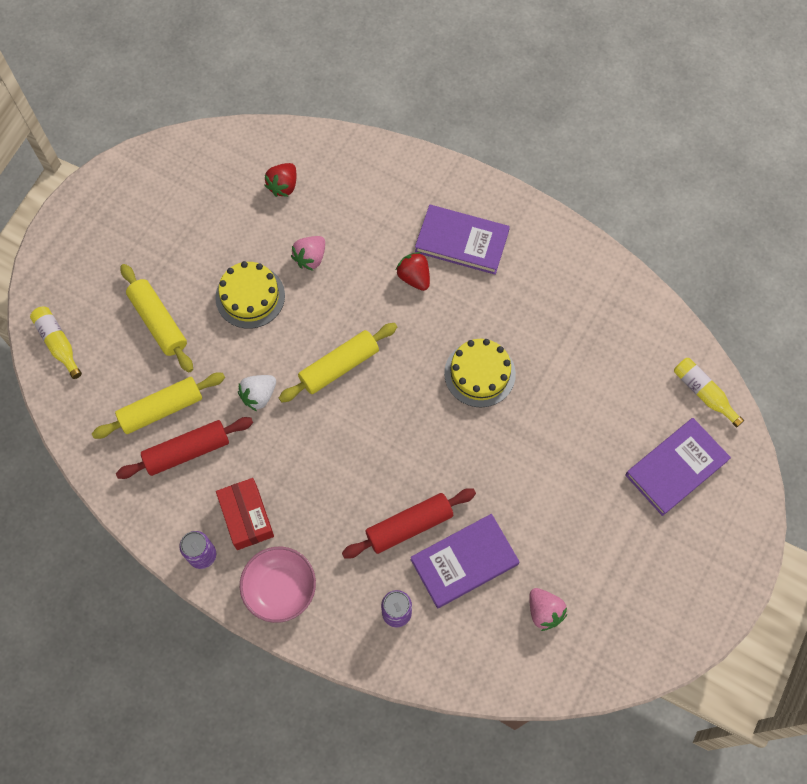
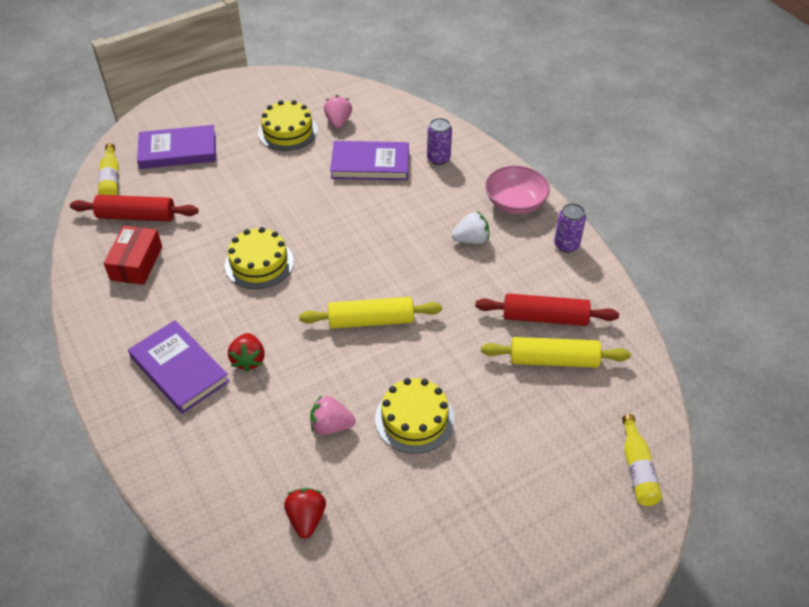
camera: 150 degrees left, 20 degrees down
(159, 322) = (520, 439): yellow rolling pin -> none
(246, 517) = (517, 253): red box -> red box (136, 263)
(259, 395) = (457, 331): white strawberry -> white strawberry (471, 239)
(283, 186) = (306, 518): red strawberry -> red strawberry turned 60 degrees counterclockwise
(310, 258) = (331, 426): pink strawberry -> pink strawberry turned 150 degrees counterclockwise
(409, 526) = (393, 197): red rolling pin -> red rolling pin (136, 216)
(588, 563) = (288, 131): none -> yellow cake

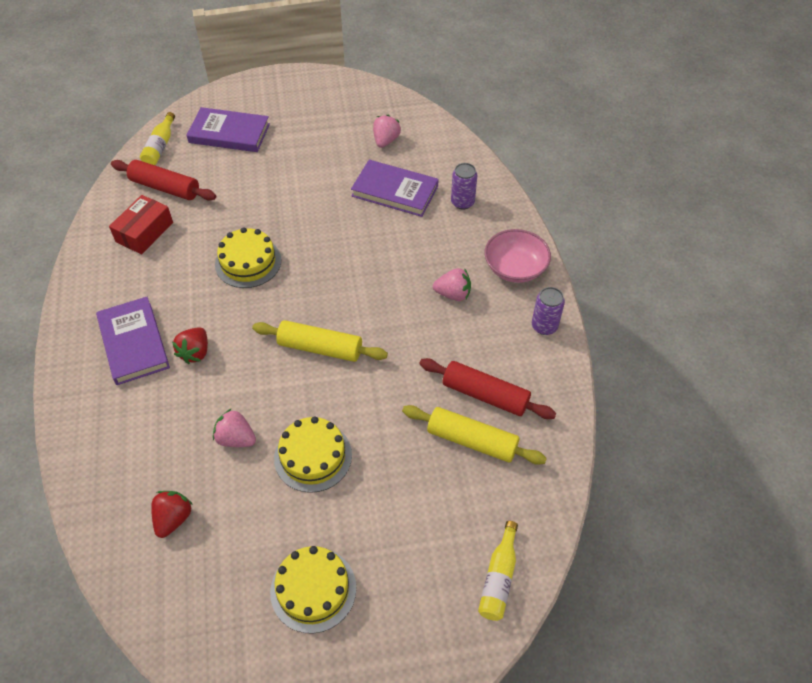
camera: 20 degrees right, 5 degrees up
(288, 131) = (335, 138): yellow cake -> yellow cake (313, 589)
(471, 239) = (453, 294): white strawberry -> pink strawberry

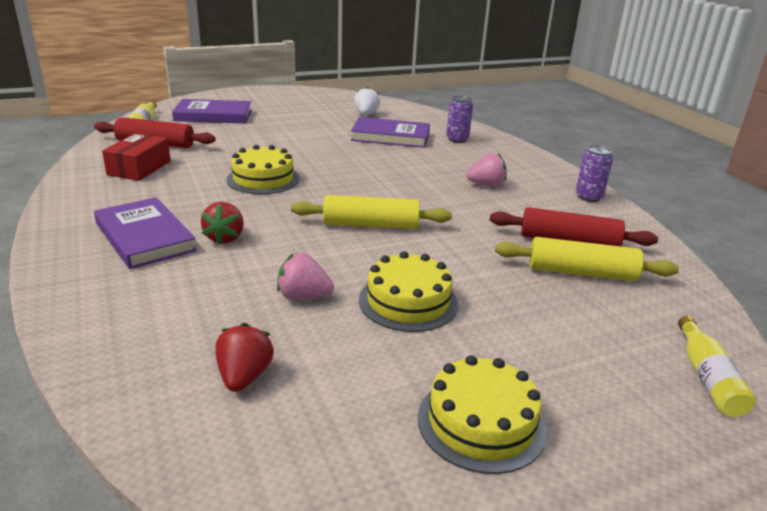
camera: 15 degrees left, 25 degrees down
(386, 141) = (366, 114): pink strawberry -> white strawberry
(515, 268) = (533, 168): pink bowl -> none

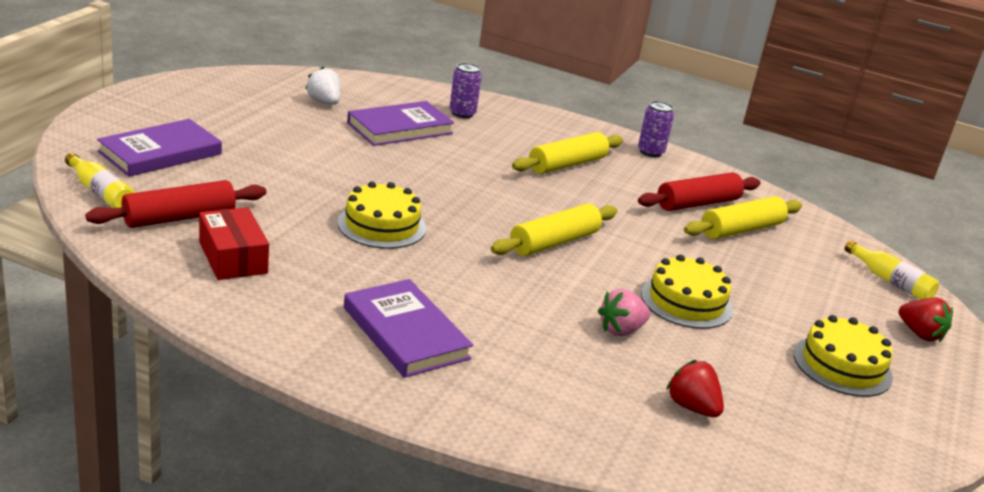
camera: 45 degrees left, 0 degrees up
(145, 237) = (406, 333): purple book -> purple book turned 45 degrees clockwise
(225, 238) = (472, 304): red strawberry -> red strawberry (920, 334)
(486, 185) = (567, 164): pink strawberry -> yellow rolling pin

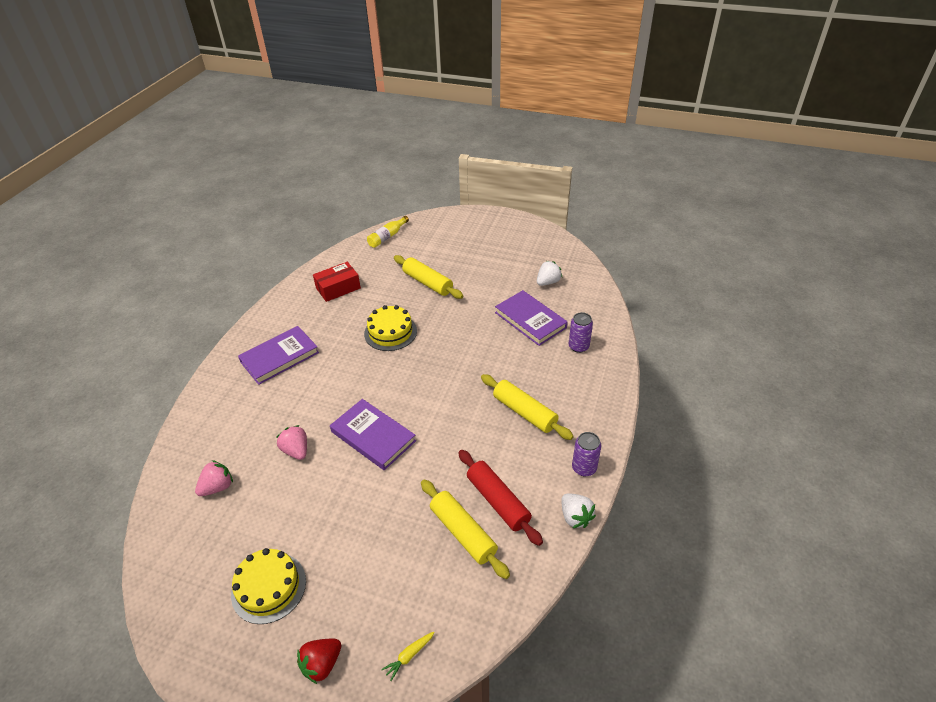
camera: 90 degrees right, 15 degrees up
(160, 153) = (438, 242): purple book -> purple book (373, 436)
(179, 217) = (371, 264): red rolling pin -> none
(554, 242) = (398, 411): yellow rolling pin -> yellow rolling pin (428, 283)
(686, 301) = (338, 488): yellow cake -> none
(692, 407) = (217, 487): red strawberry -> pink strawberry
(713, 169) = (575, 517): none -> white strawberry
(890, 281) = (409, 656): yellow bottle -> yellow carrot

